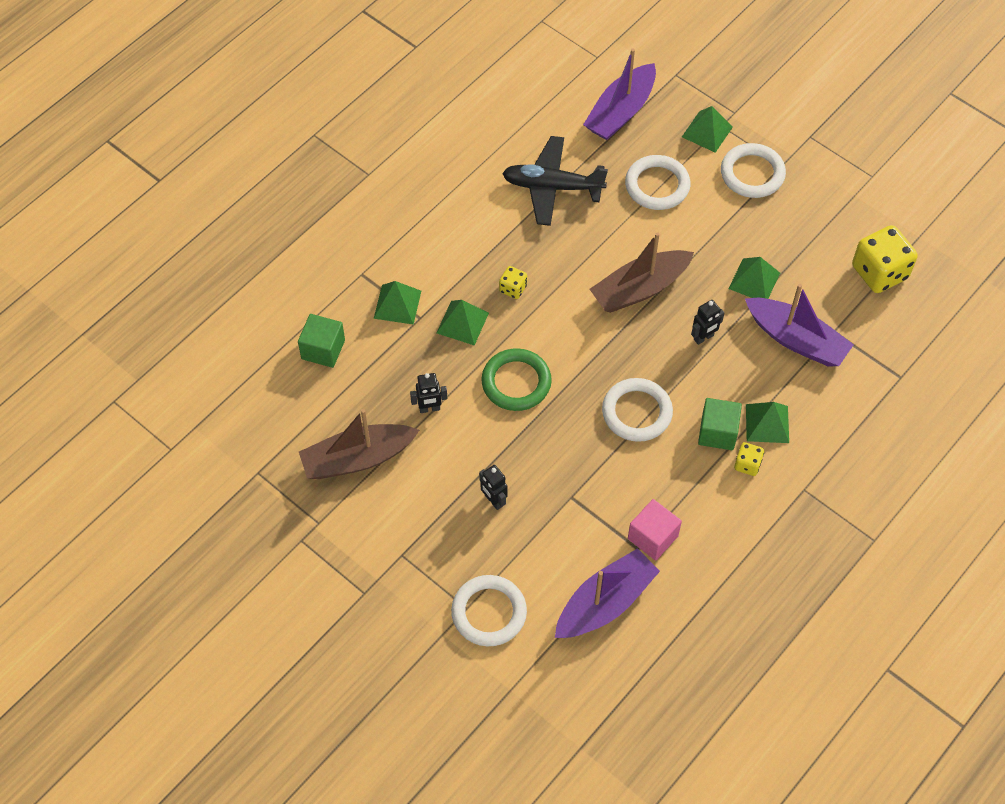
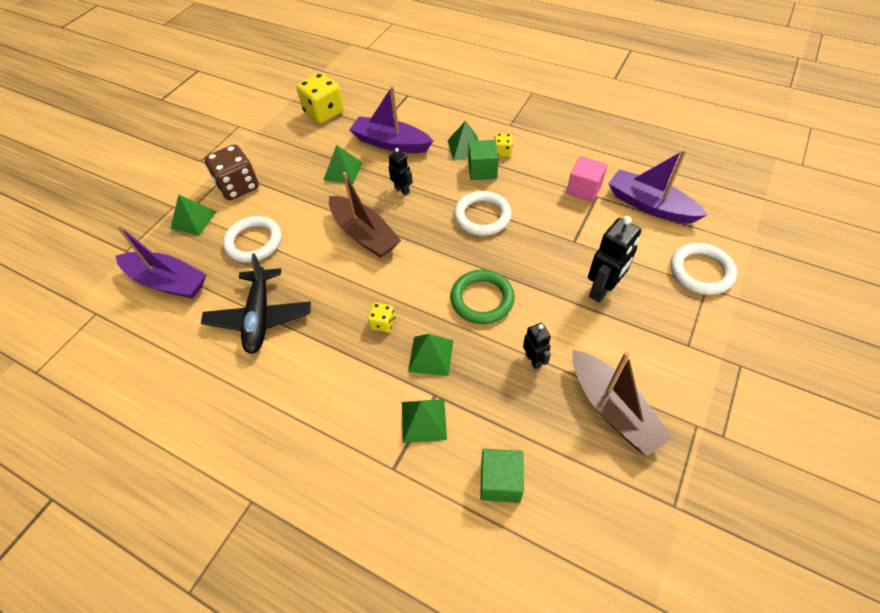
camera: 100 degrees left, 5 degrees down
(493, 500) = (602, 290): black robot -> black robot, size x1.71
(752, 174) = (238, 186): white ring -> brown dice
(796, 340) = (391, 143): purple boat -> purple boat turned 90 degrees counterclockwise

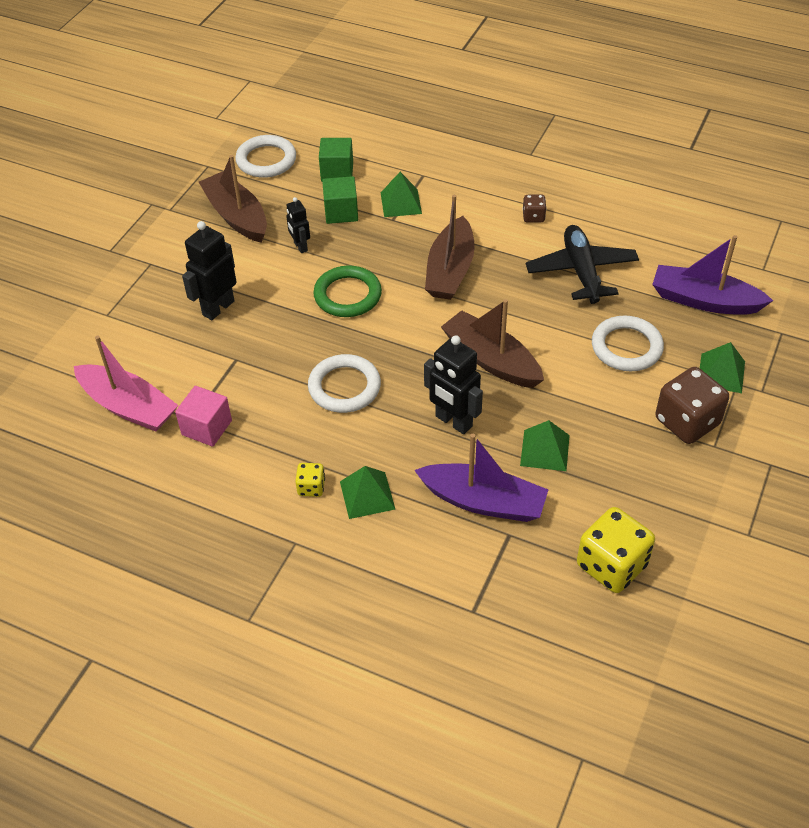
camera: 175 degrees right, 5 degrees down
(282, 390) = (533, 217): none -> brown dice
(383, 323) = (450, 270): yellow dice -> brown boat
(402, 190) = (453, 421): black robot -> black robot, size x1.71
(431, 355) = (398, 246): green pyramid -> none
(482, 170) = (342, 455): green cube -> green cube (341, 212)
(650, 205) = (128, 407): purple boat -> pink boat
(701, 271) = (104, 330): white ring -> white ring (266, 160)

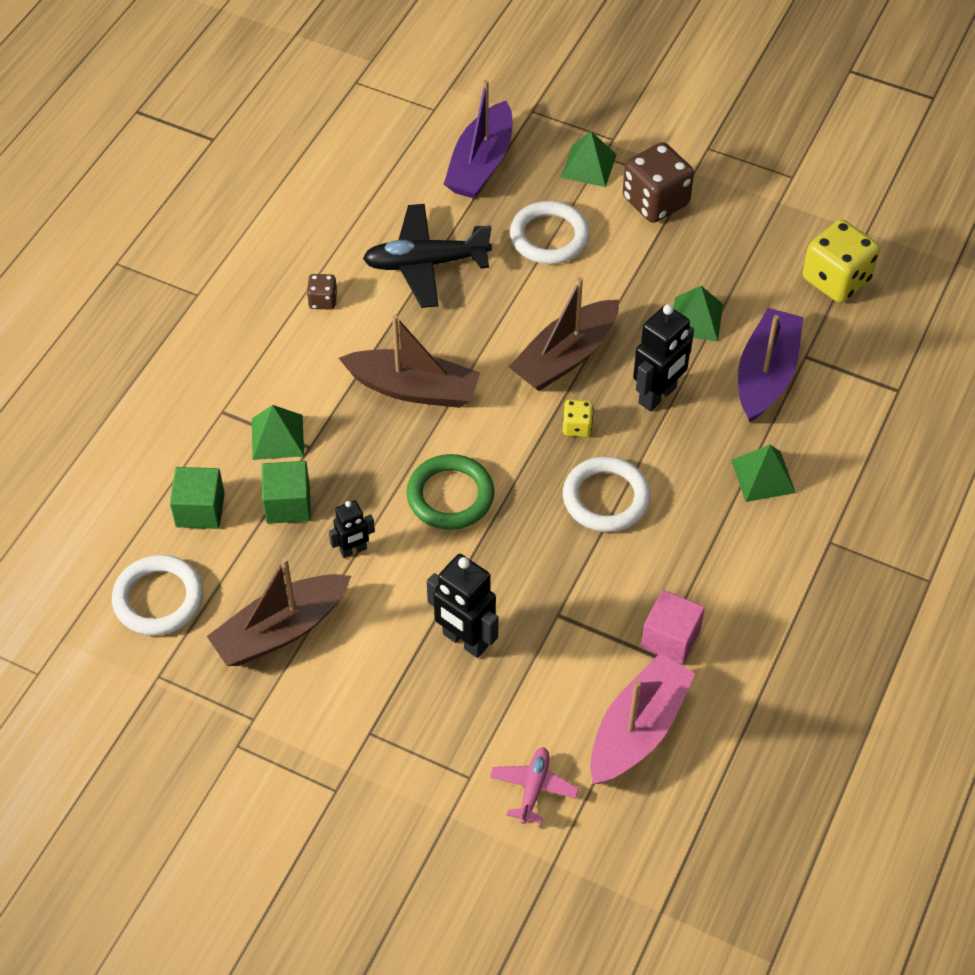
camera: 90 degrees left, 5 degrees up
(91, 348) = (533, 788): none -> pink plane
(311, 487) = (755, 528): yellow dice -> yellow dice (577, 427)

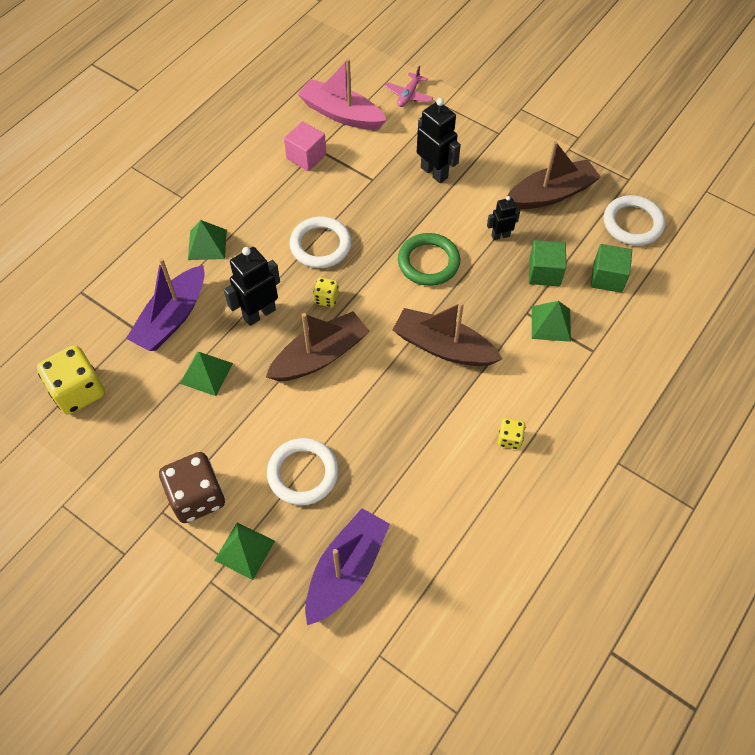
camera: 170 degrees left, 5 degrees up
(323, 300) = (509, 438): brown dice -> yellow dice
(425, 264) = (417, 462): black plane -> none
(638, 729) = (341, 114): pink boat -> pink boat turned 75 degrees clockwise

